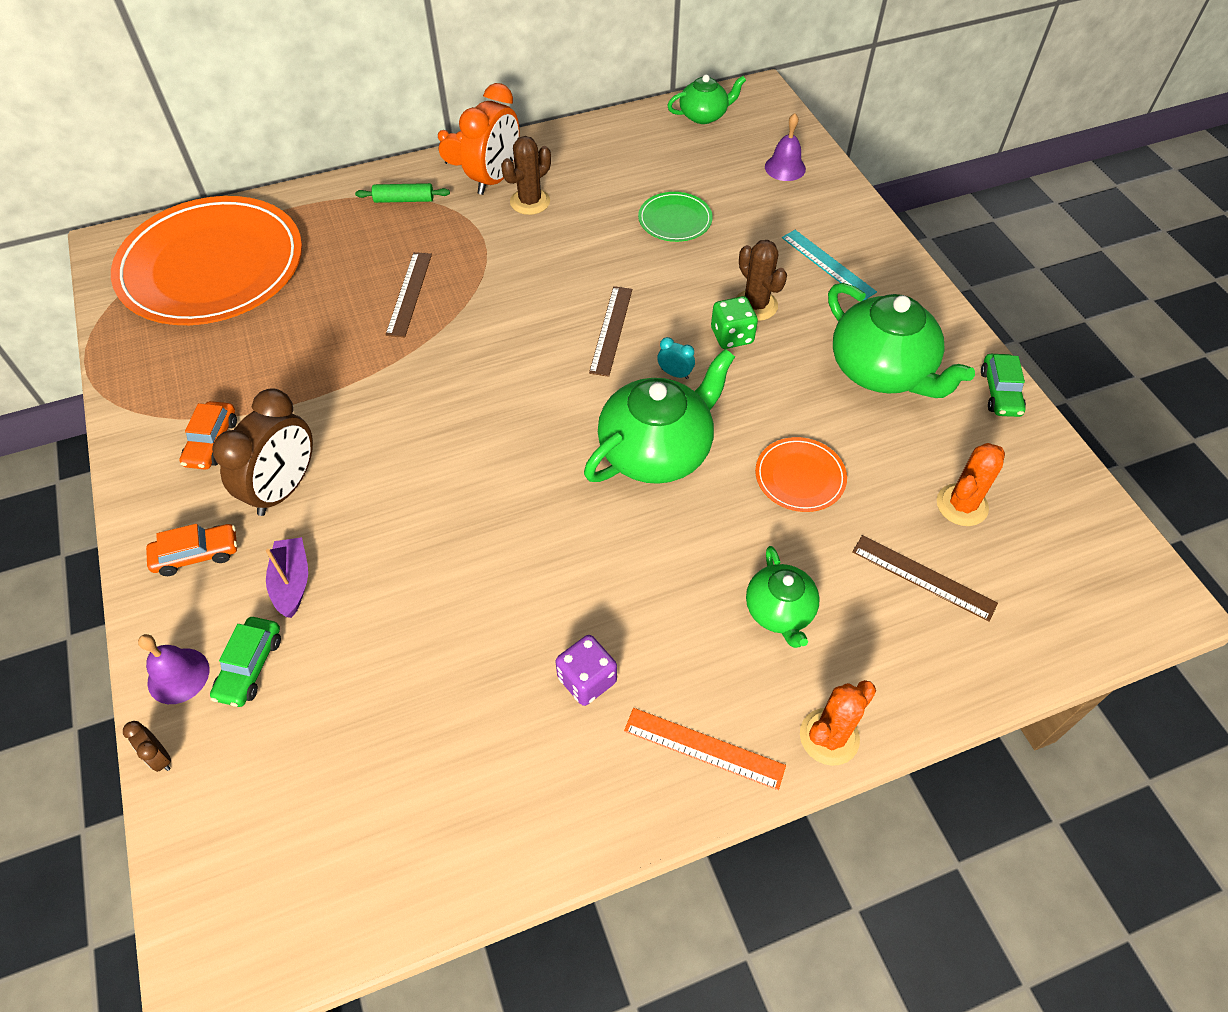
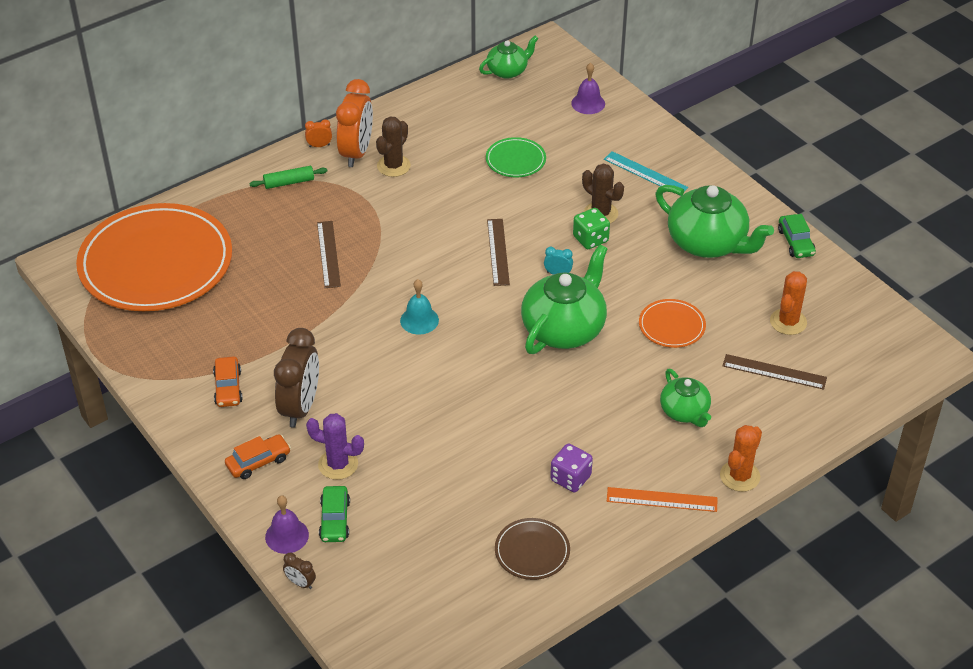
camera: 15 degrees left, 10 degrees down
(292, 582) = (338, 464): purple boat -> purple cactus
(479, 401) = (419, 320): none -> turquoise bell
(490, 788) = (532, 551): none -> brown plate

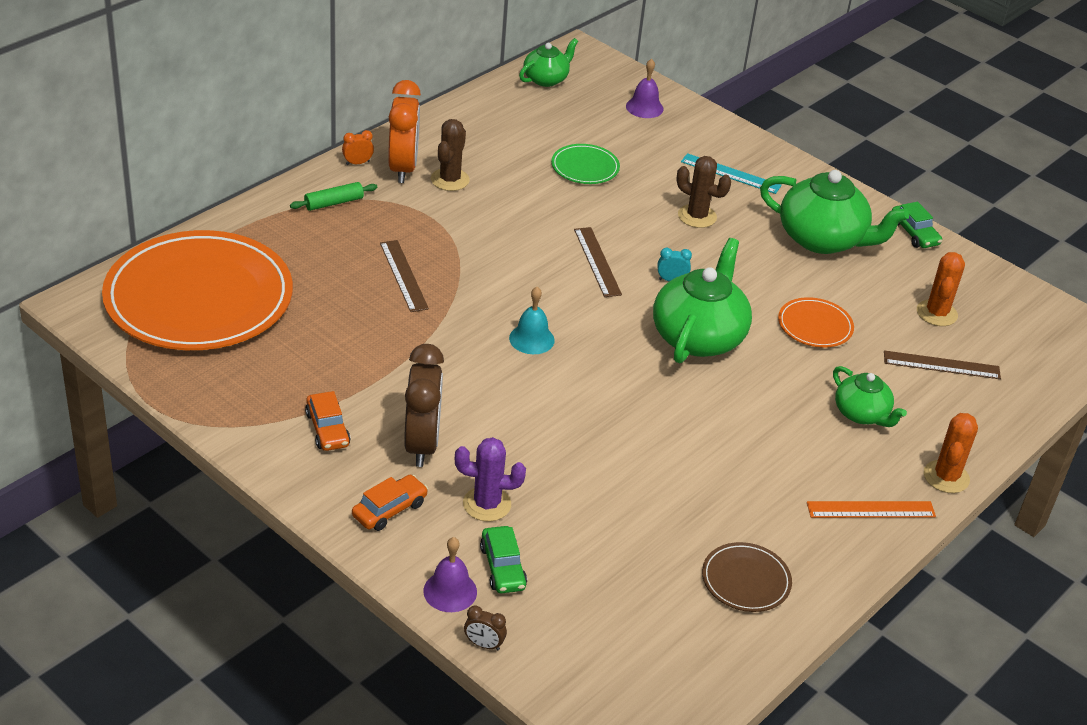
camera: 15 degrees left, 5 degrees down
(570, 478) = (761, 496): purple dice -> none
(590, 239) = (695, 243): green dice -> none

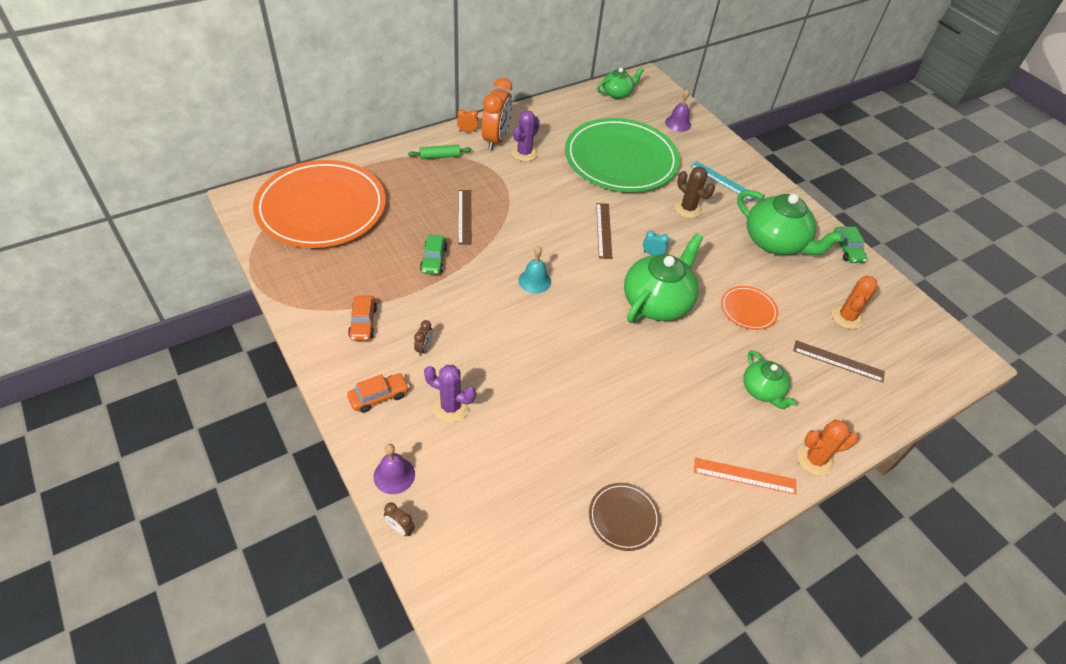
camera: 15 degrees right, 10 degrees up
(422, 444) = (424, 348): brown clock -> brown clock, size x0.42
(450, 180) = (524, 153): brown cactus -> purple cactus
(502, 567) = (441, 463): green car -> green car (434, 259)
(585, 167) = (621, 159): green plate -> green plate, size x2.38
(946, 477) = (815, 459): orange cactus -> orange cactus turned 45 degrees clockwise

